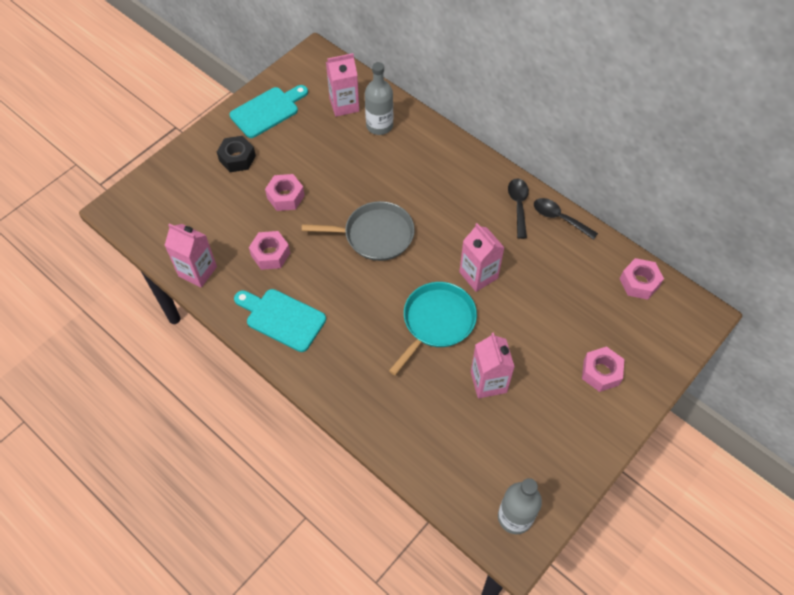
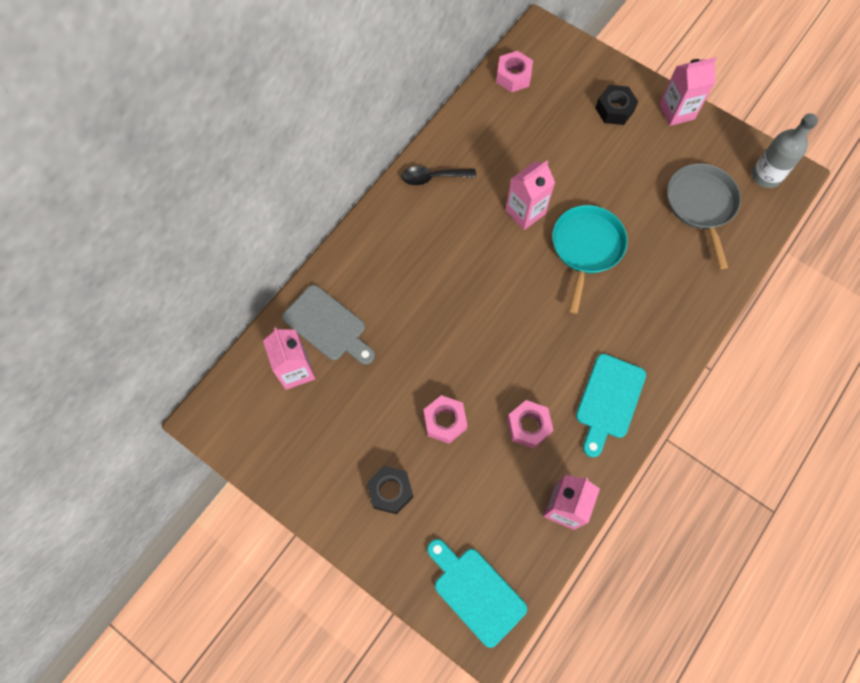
camera: 95 degrees left, 10 degrees up
(267, 111) = (308, 465): turquoise cutting board -> turquoise cutting board (475, 592)
(375, 235) = (488, 316): grey pan -> grey pan (701, 205)
(379, 125) = (328, 326): grey bottle -> grey cutting board
(436, 322) = (586, 248): turquoise pan -> turquoise pan turned 75 degrees clockwise
(488, 382) = (643, 199): pink carton -> pink carton (676, 112)
(559, 218) = (445, 140): black spoon -> none
(601, 372) = (614, 109): pink nut -> black nut

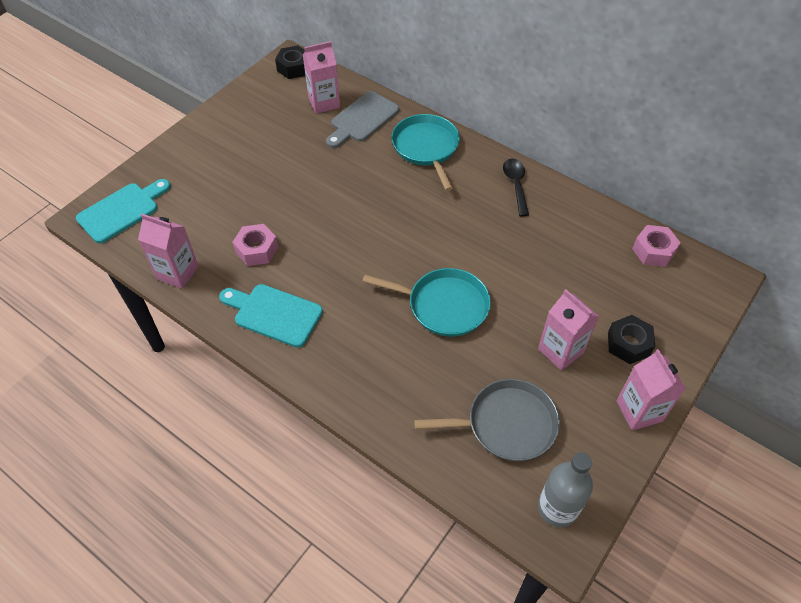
camera: 90 degrees right, 15 degrees down
(377, 258) = (426, 148): none -> turquoise pan
(390, 491) = (215, 159): black nut -> black nut (294, 68)
(445, 421) = (269, 192): pink nut -> none
(525, 212) = (483, 255): pink carton -> pink carton (560, 350)

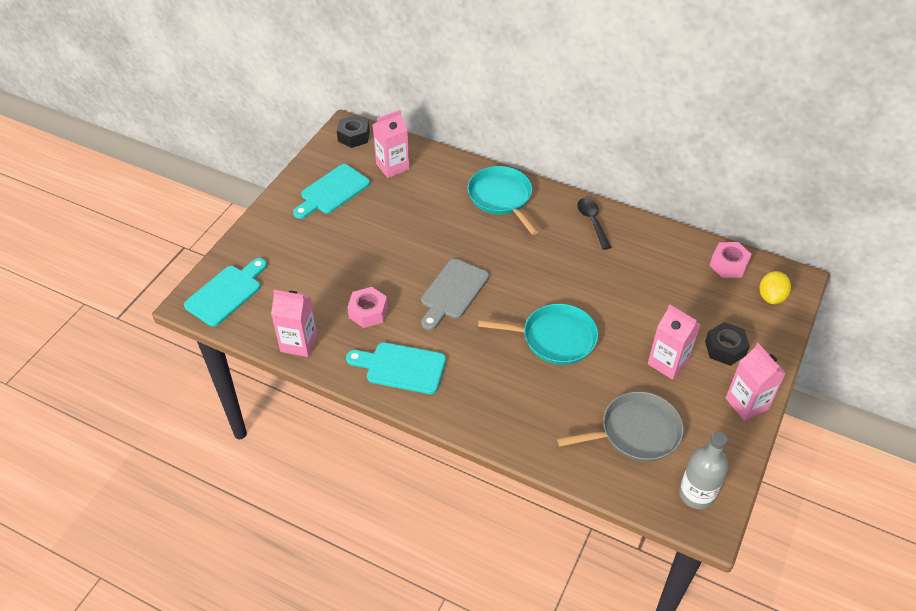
camera: 10 degrees left, 5 degrees down
(257, 121) = (332, 191): none -> turquoise cutting board
(362, 119) = (434, 178): grey cutting board -> grey cutting board (453, 292)
(693, 293) = (771, 297): none -> yellow lemon

